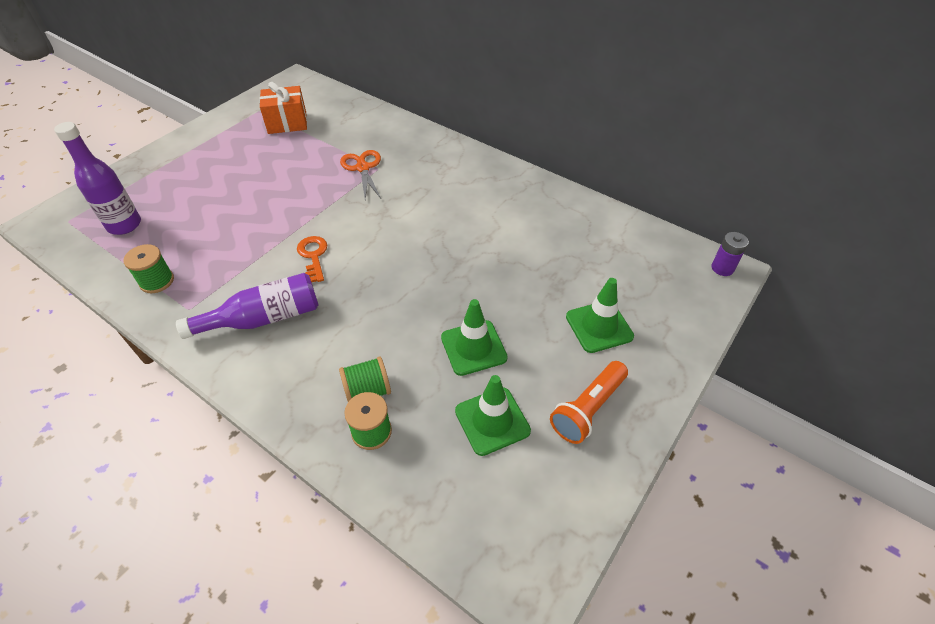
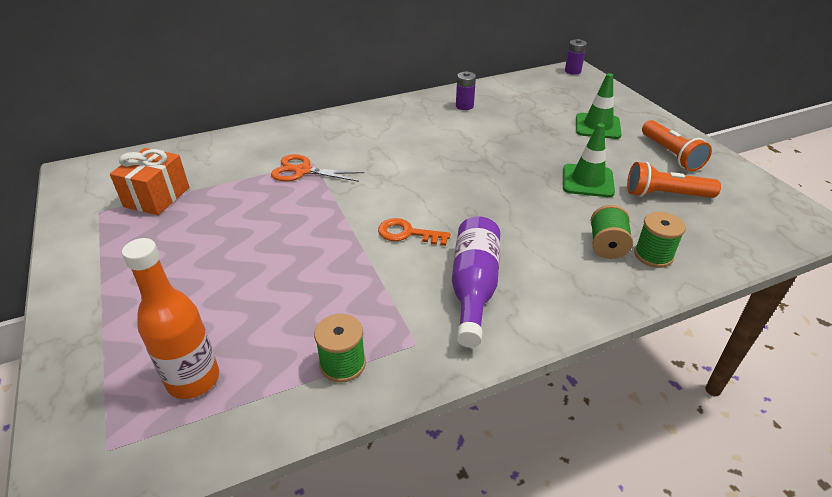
camera: 60 degrees left, 10 degrees down
(124, 225) = (193, 379): purple bottle -> orange bottle
(492, 421) = (665, 195): green traffic cone -> orange flashlight
(549, 213) = (464, 106): none -> purple battery

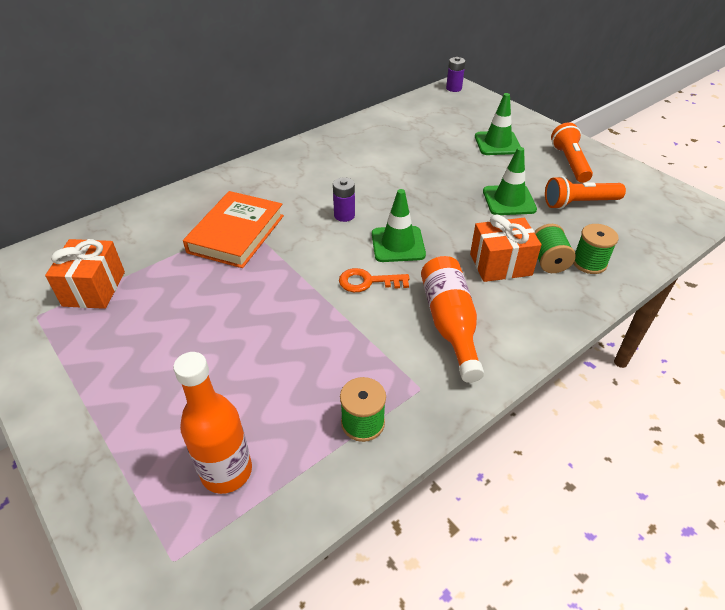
camera: 15 degrees left, 5 degrees up
(302, 171) = (236, 234): orange scissors -> orange book
(453, 204) = (398, 244): none -> green traffic cone
(464, 106) = (367, 139): purple battery -> purple battery (344, 215)
(473, 287) = (450, 324): purple bottle -> orange bottle
(552, 240) = (500, 264): none -> orange gift
(670, 154) = (569, 163): orange flashlight -> orange flashlight turned 150 degrees counterclockwise

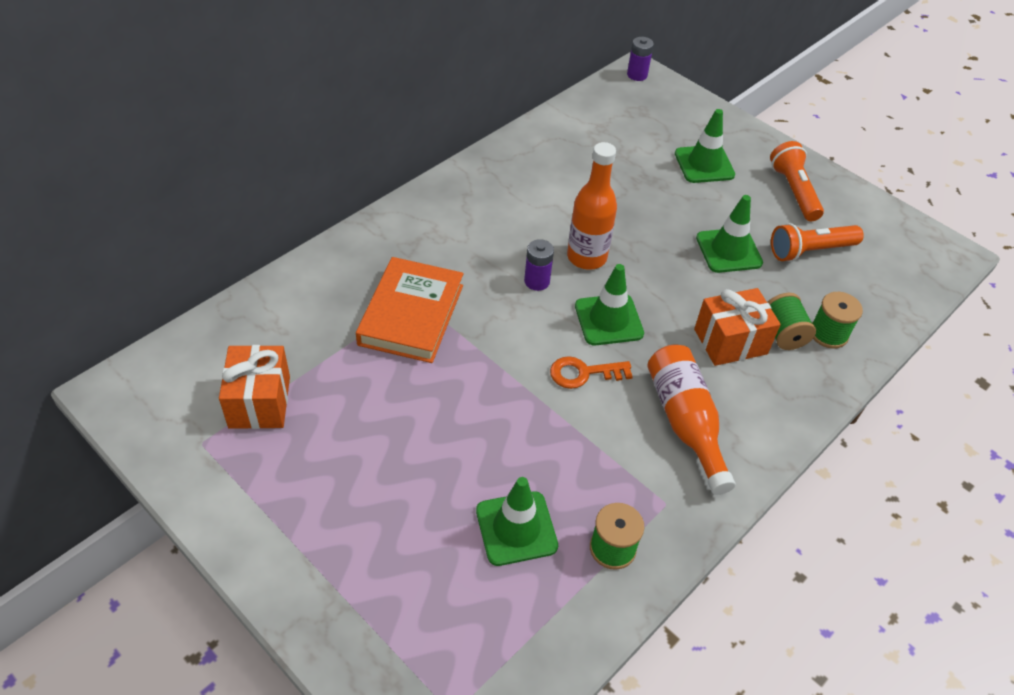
camera: 10 degrees left, 5 degrees up
(226, 471) = (481, 614): orange bottle -> orange bottle (586, 257)
(278, 399) = (516, 528): none -> green traffic cone

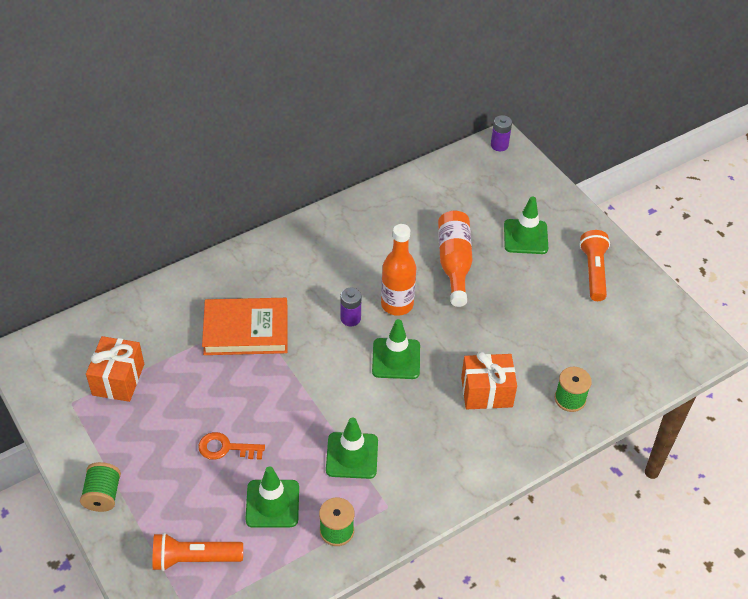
camera: 15 degrees right, 0 degrees up
(411, 315) = (246, 330): orange book -> orange book turned 60 degrees clockwise
(583, 373) = (361, 398): orange key -> orange key (225, 448)
(685, 422) = (425, 449): orange bottle -> orange bottle (454, 263)
(728, 250) = (516, 316): green traffic cone -> green traffic cone (352, 455)
(783, 333) = (532, 393): green spool -> green spool (103, 495)
(810, 251) = (585, 327): orange flashlight -> orange flashlight (194, 559)

